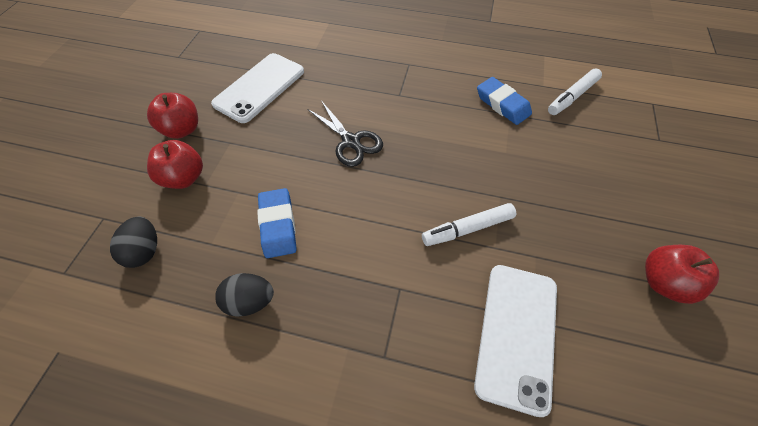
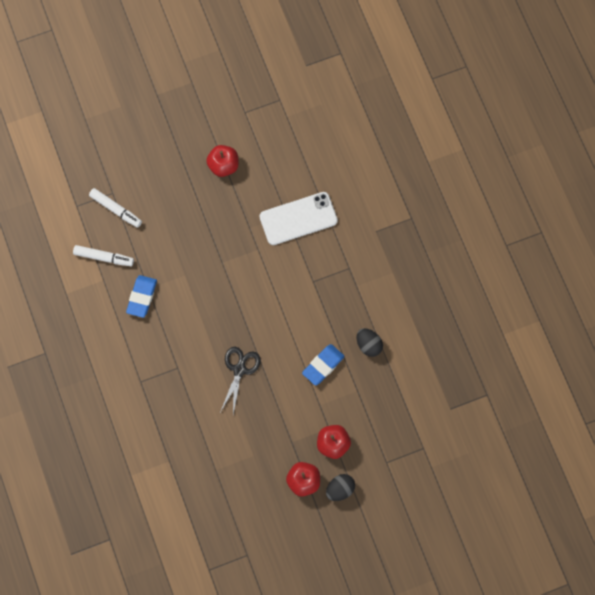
camera: 125 degrees left, 15 degrees up
(145, 250) = (384, 420): black egg -> black egg (340, 489)
(259, 87) = (235, 466): white phone -> none
(468, 228) = (256, 268): white marker -> white marker (115, 209)

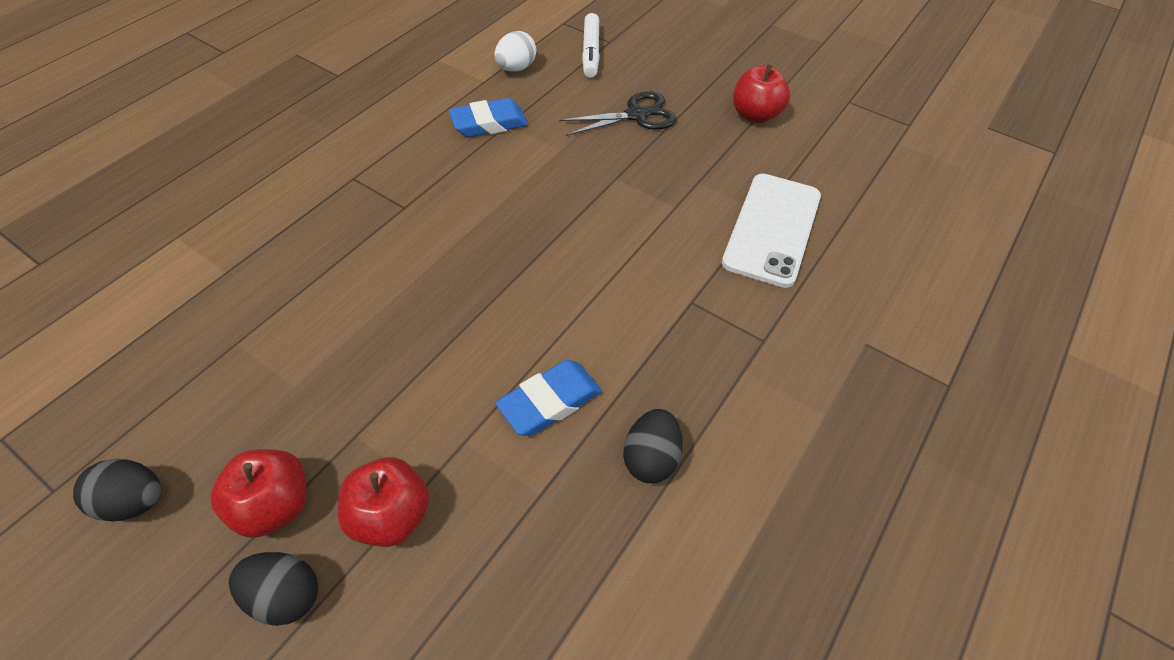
camera: 55 degrees right, 20 degrees down
(103, 257) = (516, 68): white marker -> white egg
(239, 370) = (453, 283): black scissors -> black scissors (636, 115)
(270, 528) = (134, 501): none -> black egg
(298, 219) = (772, 229): white phone -> white phone turned 75 degrees clockwise
(323, 365) = (550, 402): blue eraser -> blue eraser turned 45 degrees counterclockwise

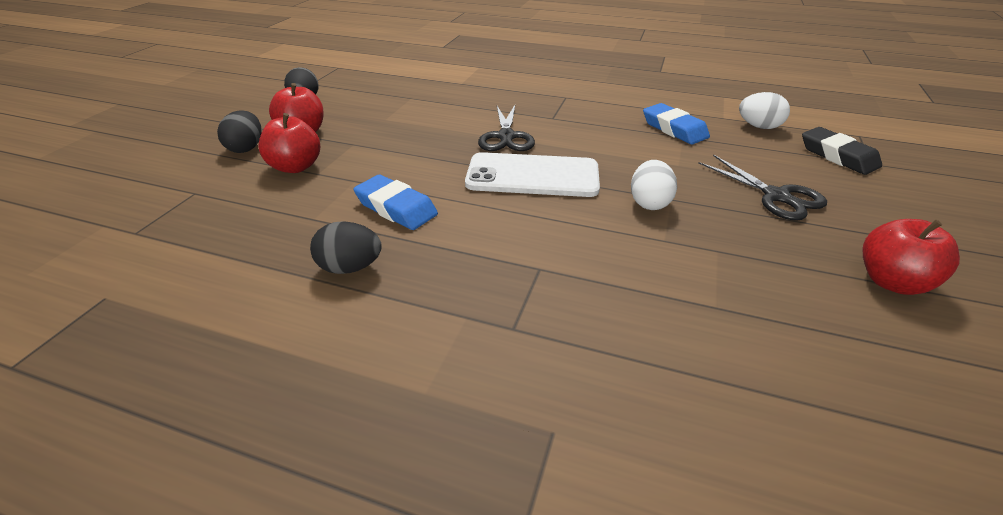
camera: 75 degrees right, 15 degrees down
(429, 262) = (506, 137): none -> black scissors
(591, 52) = (837, 156): white marker -> black eraser
(617, 194) = (649, 203): none -> white egg
(772, 229) = (693, 318): white phone -> white phone (532, 176)

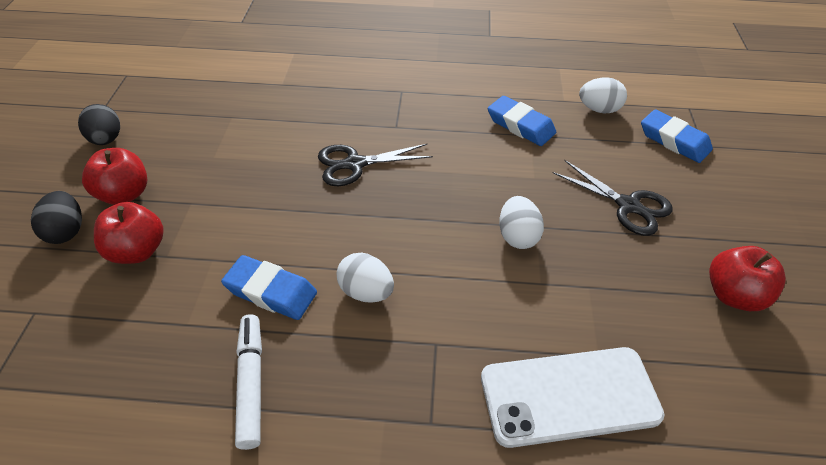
camera: 15 degrees left, 10 degrees up
(350, 267) = (251, 384): black egg -> white marker
(484, 220) = (366, 291): none -> white egg
(506, 137) = (355, 164): black scissors -> black scissors turned 90 degrees clockwise
(532, 176) = (397, 219): white phone -> white phone (569, 396)
(837, 156) = (674, 141): black eraser -> blue eraser

